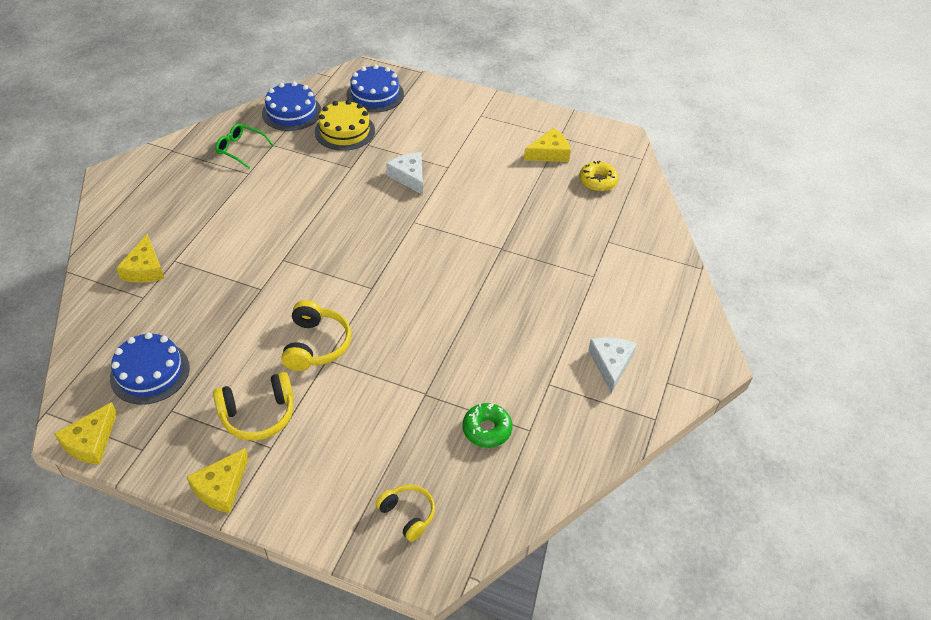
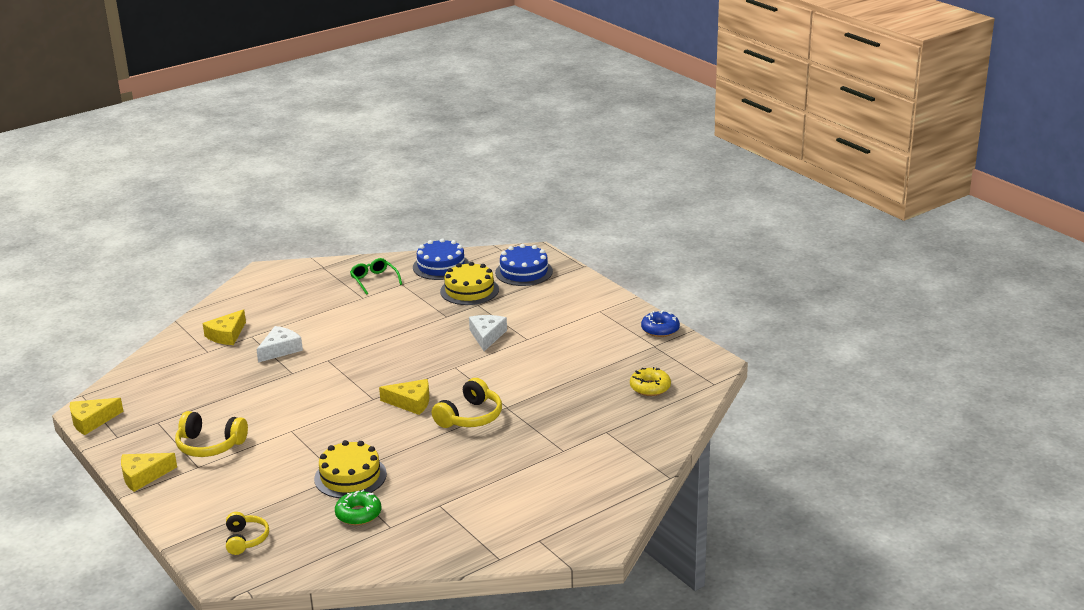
camera: 35 degrees right, 20 degrees down
(150, 372) = (166, 396): blue cake -> none
(316, 345) = (294, 419): yellow headphones -> yellow headphones (470, 417)
(437, 389) = (350, 476): none -> yellow cake
(548, 118) = (660, 329): none -> blue donut
(549, 153) = (629, 355): yellow cheese -> yellow cheese (411, 402)
(611, 364) = (506, 511): white cheese -> white cheese (280, 349)

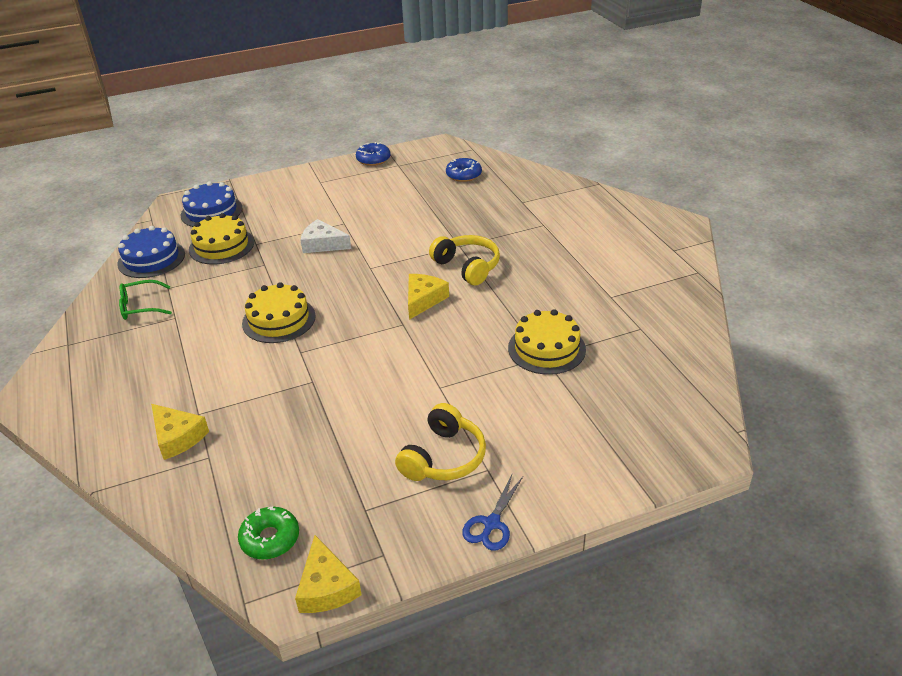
camera: 75 degrees left, 10 degrees up
(143, 476) = (491, 524): yellow cheese -> blue scissors
(246, 539) = (646, 430): yellow headphones -> none
(280, 349) = (250, 389): white cheese -> none
(358, 514) = (615, 347): green donut -> green donut (270, 539)
(368, 341) = (279, 319): none -> yellow cake
(650, 387) = (463, 175): yellow donut -> blue donut

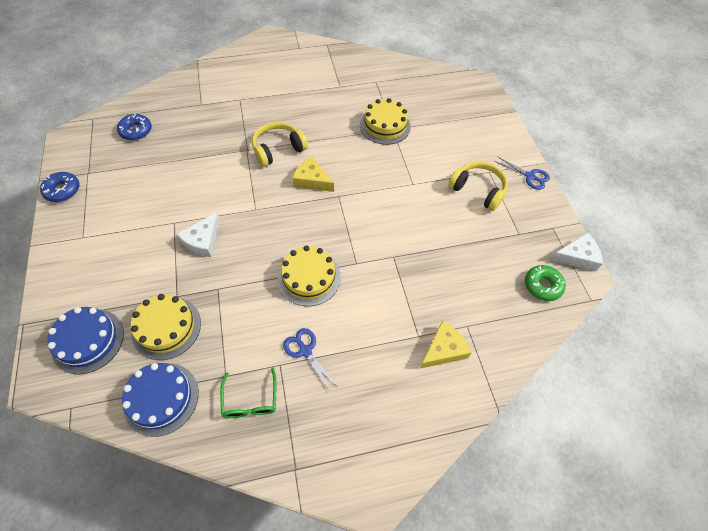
camera: 85 degrees left, 20 degrees up
(188, 331) = (305, 351): none -> blue scissors
(326, 587) = (577, 257): yellow cheese -> white cheese

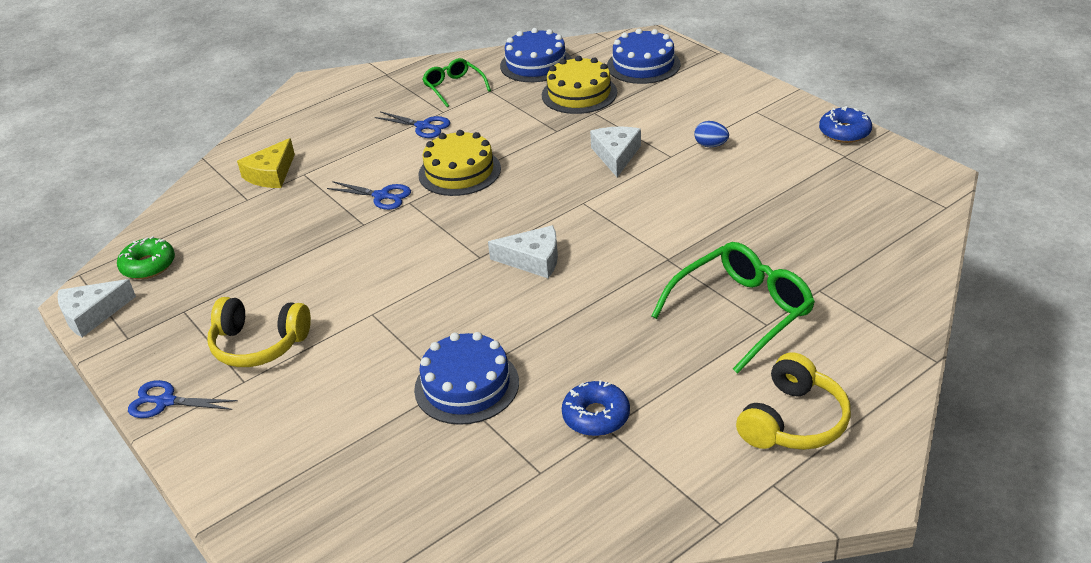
camera: 160 degrees right, 20 degrees down
(136, 131) = (859, 217): blue donut -> blue donut (596, 416)
(142, 219) = (711, 145): none -> blue egg
(243, 108) = (742, 312): none -> green glasses
(278, 149) = (620, 277): yellow headphones -> yellow headphones (793, 421)
(312, 180) = (533, 260): yellow cheese -> white cheese
(371, 278) = (381, 196): none -> blue scissors
(385, 126) = (466, 385): yellow cake -> blue cake

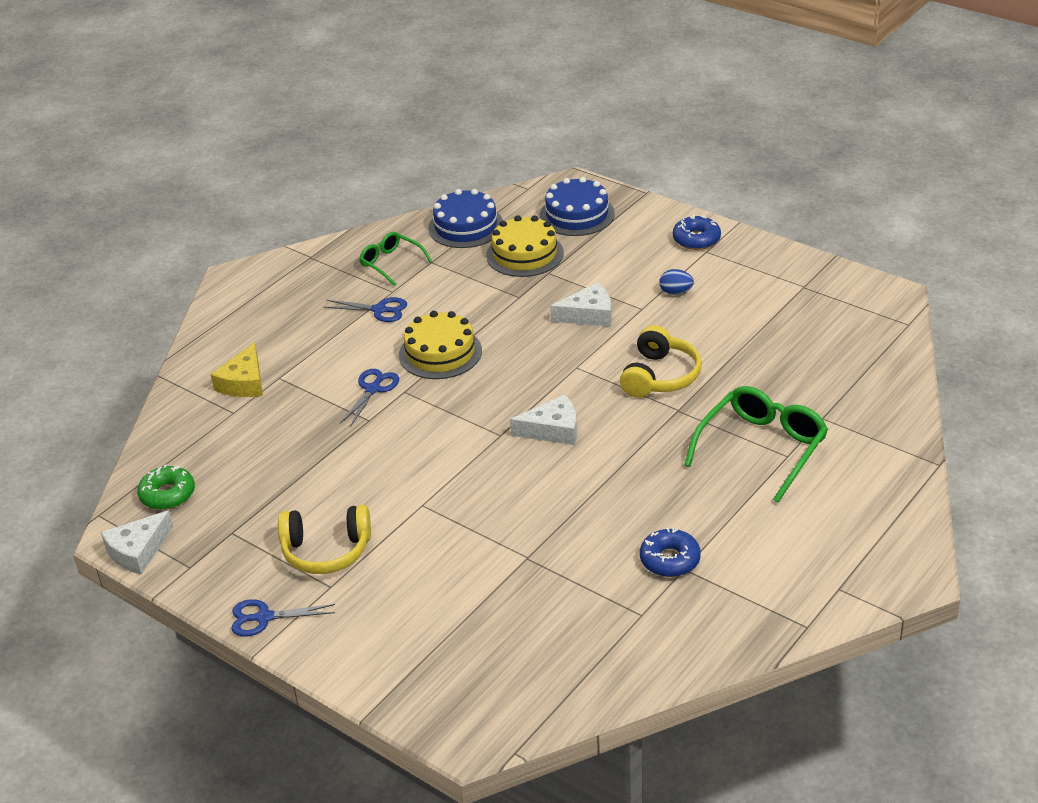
camera: 15 degrees left, 0 degrees up
(381, 196) = (373, 389): blue scissors -> blue scissors turned 75 degrees counterclockwise
(466, 385) = (543, 554): blue cake -> none
(616, 155) = (588, 315): white cheese -> white cheese turned 90 degrees clockwise
(793, 421) = (838, 535): yellow headphones -> yellow headphones (660, 376)
(844, 132) = (796, 262): blue donut -> blue donut (696, 239)

